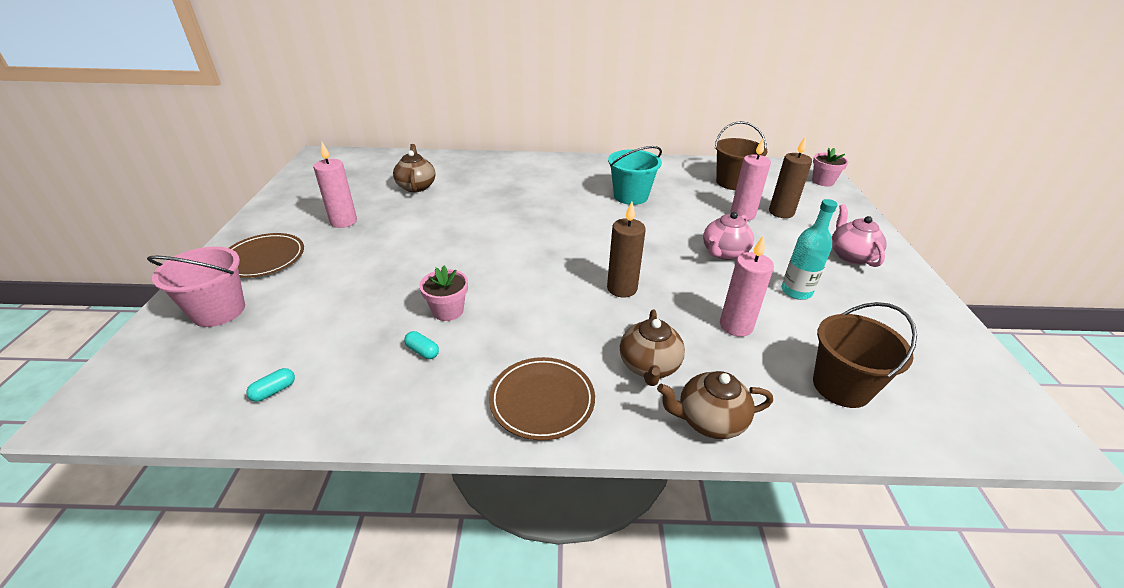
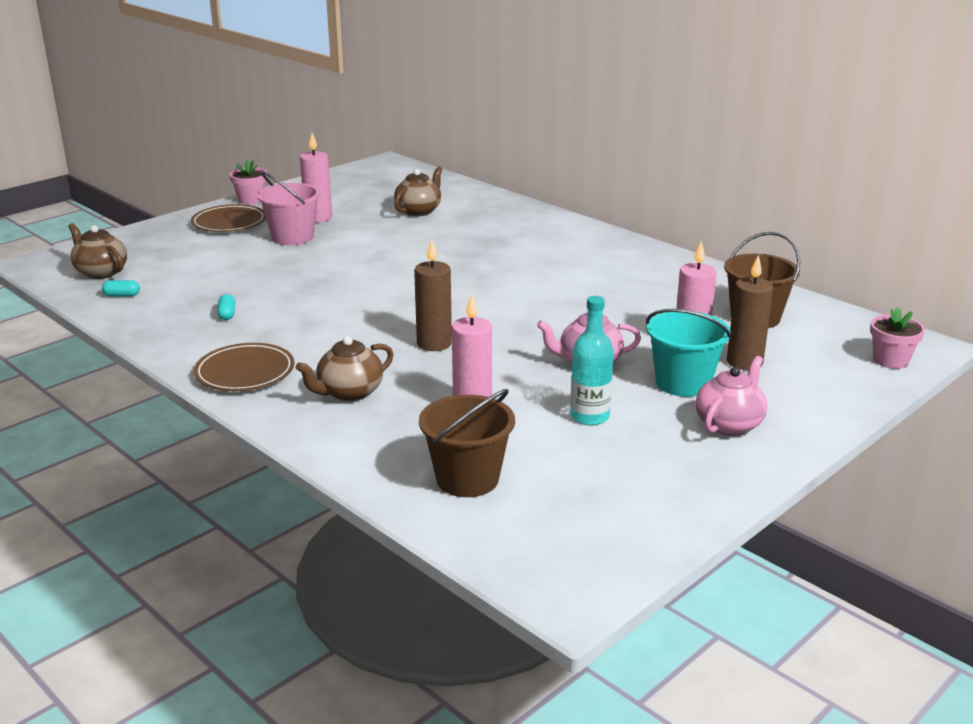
camera: 45 degrees right, 10 degrees down
(218, 311) = (159, 243): pink bucket -> pink bucket (292, 237)
(448, 311) = (283, 300): pink flower pot -> pink flower pot (251, 200)
(630, 196) = (601, 287): turquoise bucket -> turquoise bucket (683, 383)
(709, 420) = (324, 437): brown teapot -> brown teapot (101, 272)

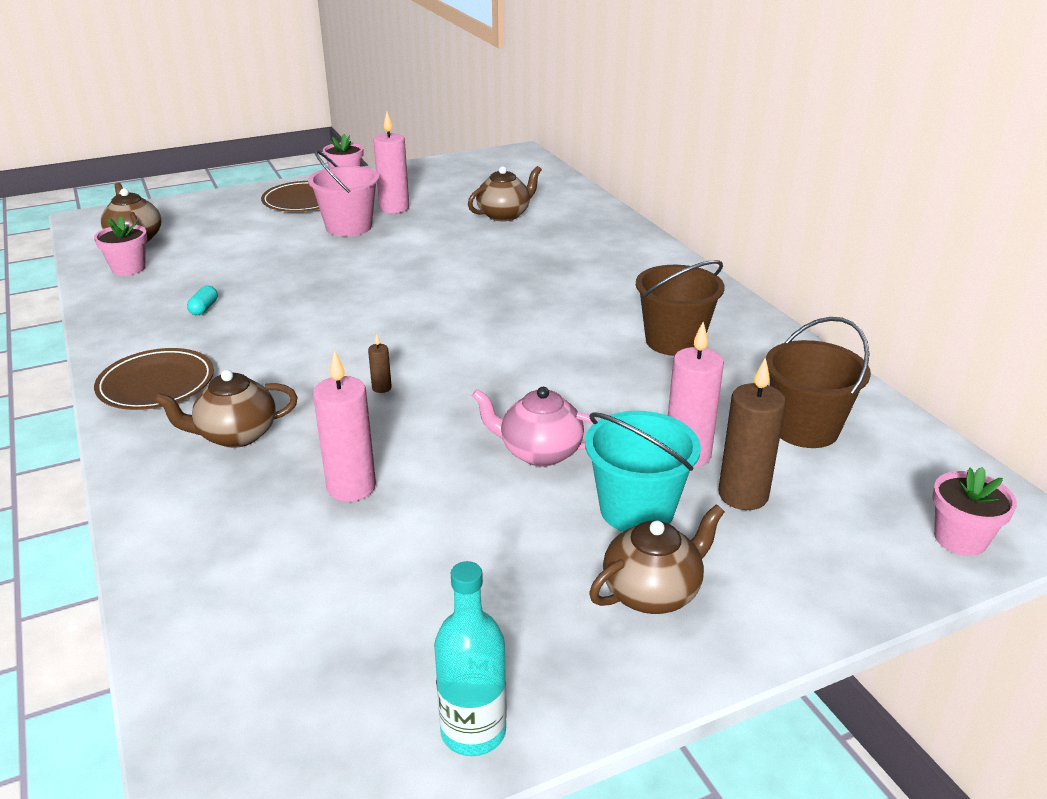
camera: 20 degrees right, 5 degrees up
(122, 295) = (128, 268): turquoise capsule -> pink flower pot
(434, 344) = (381, 388): brown candle -> brown candle, size x0.46
(467, 479) = (259, 594): brown bucket -> brown bucket (674, 341)
(589, 416) = (479, 534): turquoise bottle -> turquoise bottle (473, 731)
(729, 424) = (653, 592): pink teapot -> brown teapot

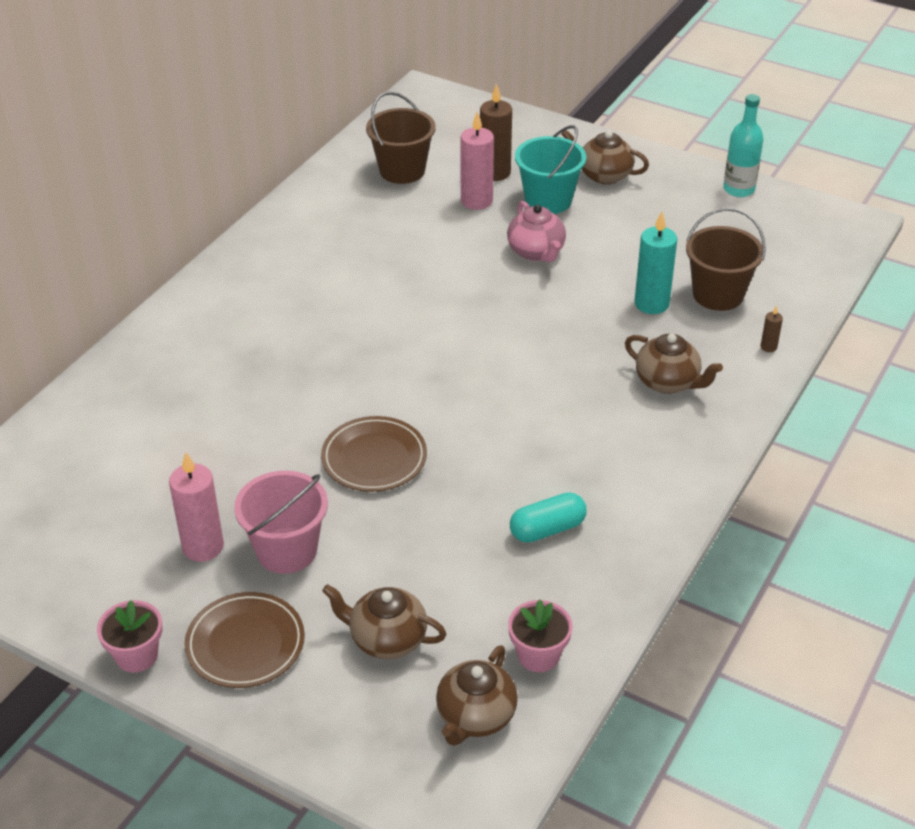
camera: 125 degrees left, 10 degrees up
(156, 384) = (669, 466): brown plate -> brown plate (374, 458)
(204, 308) = (547, 529): turquoise capsule -> turquoise capsule, size x1.71
(351, 487) = (651, 304): pink candle -> turquoise candle
(381, 388) = (544, 350): brown candle -> brown candle (768, 347)
(504, 215) = (156, 449): brown teapot -> brown teapot (386, 639)
(674, 341) = (338, 250): brown bucket -> brown bucket (718, 294)
(960, 539) = (458, 107): pink flower pot -> none

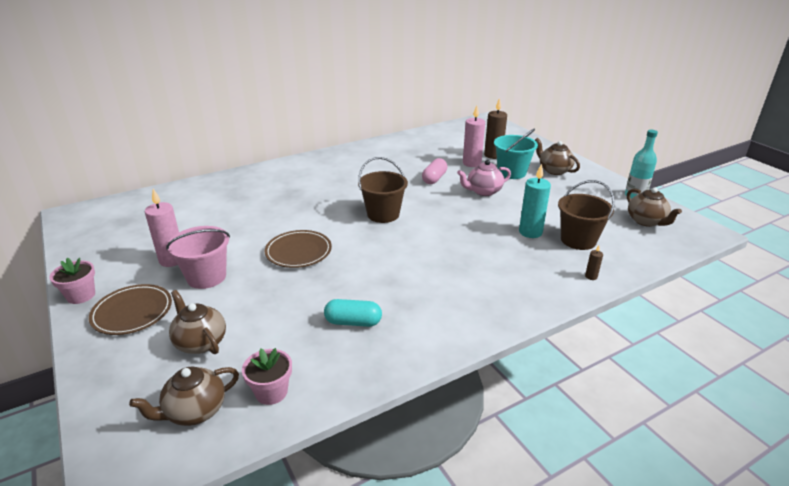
camera: 30 degrees right, 10 degrees down
(402, 170) = (445, 143): brown bucket -> brown bucket (383, 214)
(447, 252) = (434, 178): none -> pink capsule
(536, 252) = (483, 191): pink teapot -> pink teapot turned 60 degrees clockwise
(668, 382) = (505, 273): brown teapot -> brown teapot (646, 221)

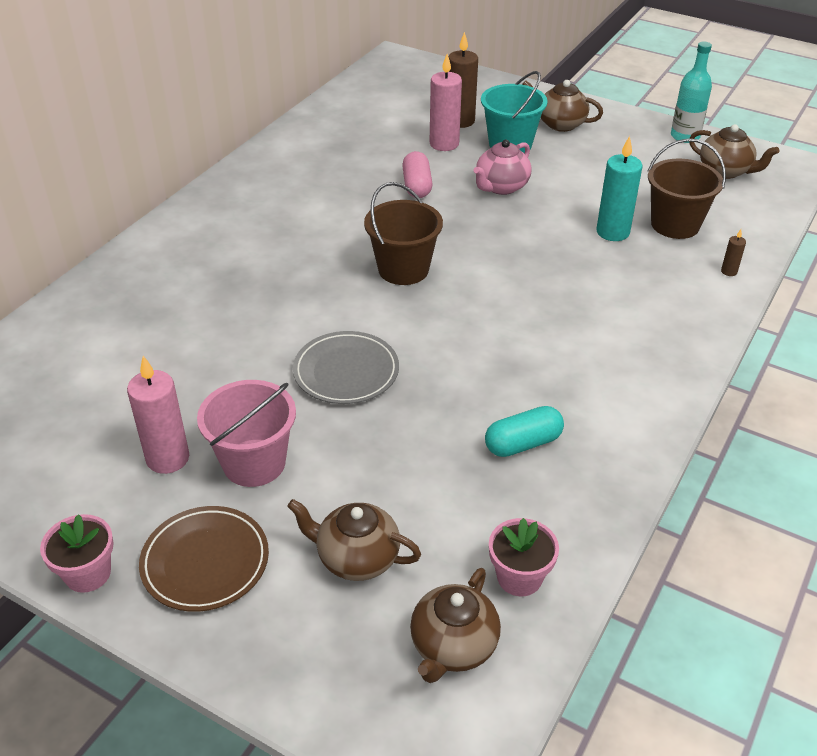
camera: 30 degrees left, 10 degrees up
(298, 252) = (346, 372): brown plate -> grey plate

